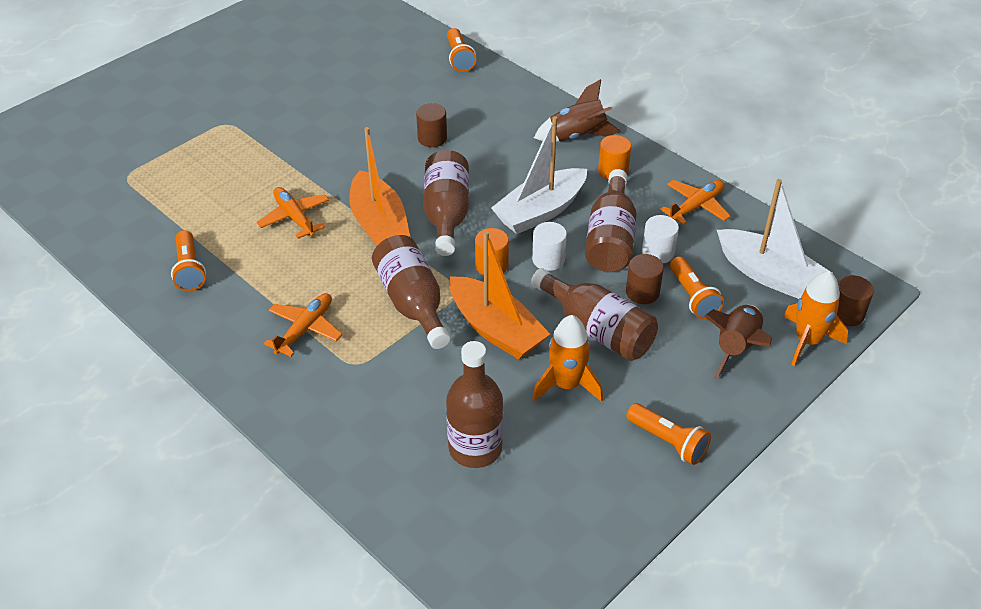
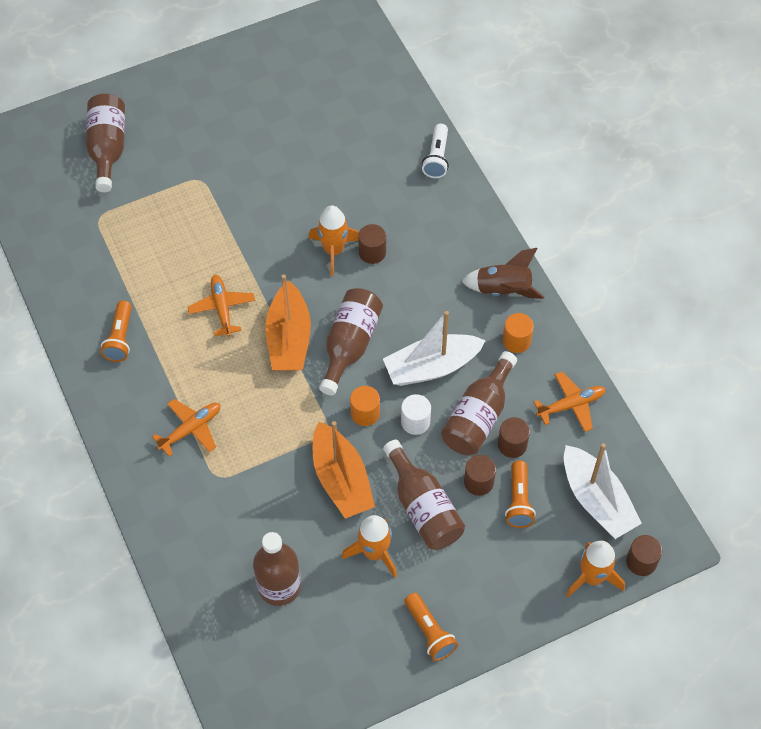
camera: 20 degrees right, 15 degrees up
(392, 146) = (334, 250): none -> orange rocket
(412, 303) = (285, 431): brown bottle -> brown bottle (108, 148)
(459, 58) = (437, 158): orange flashlight -> white flashlight
(658, 252) = (512, 445): white cylinder -> brown cylinder
(736, 348) = (529, 564): brown rocket -> none

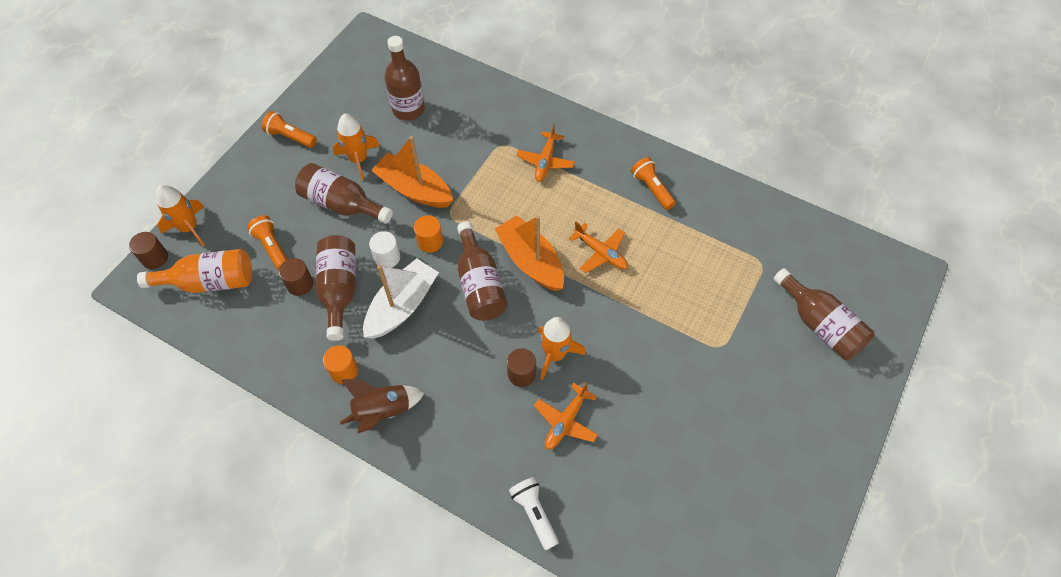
camera: 145 degrees right, 0 degrees up
(478, 482) = (311, 243): brown cylinder -> none
(571, 405) = (267, 343): orange plane -> orange plane (566, 421)
(596, 500) = (210, 282): white boat -> orange bottle

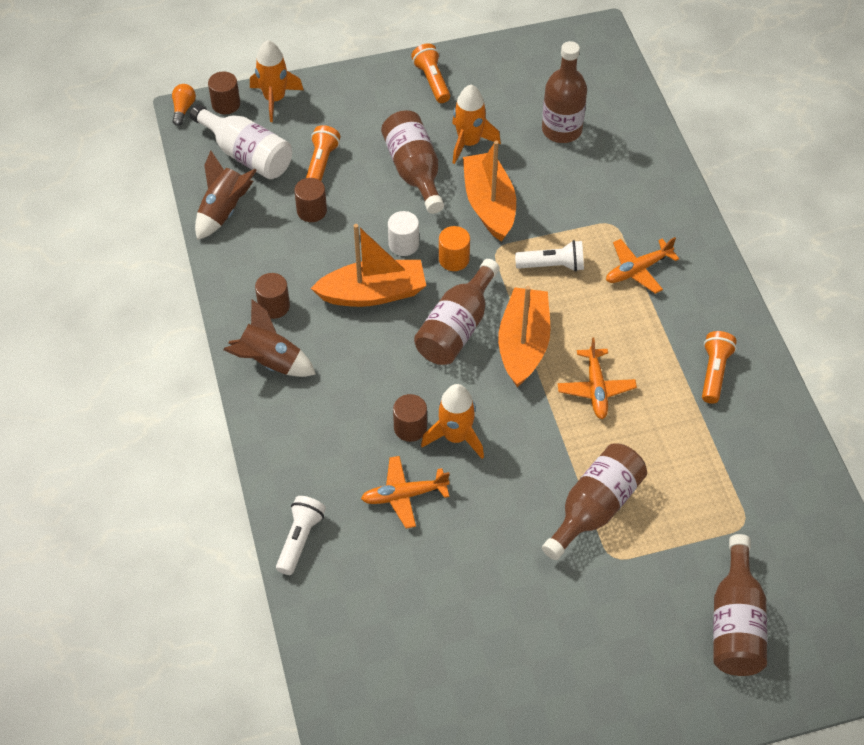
camera: 45 degrees right, 5 degrees down
(124, 285) = (183, 109): none -> orange light bulb
(210, 282) = (247, 155): orange bottle -> white bottle
(235, 334) = (224, 211): none -> brown rocket
(339, 289) = (338, 240): brown bottle -> brown bottle (595, 508)
(344, 371) = (274, 306): orange cylinder -> brown cylinder
(402, 306) = (373, 293): white boat -> orange boat
(494, 198) = (552, 265): none -> white flashlight

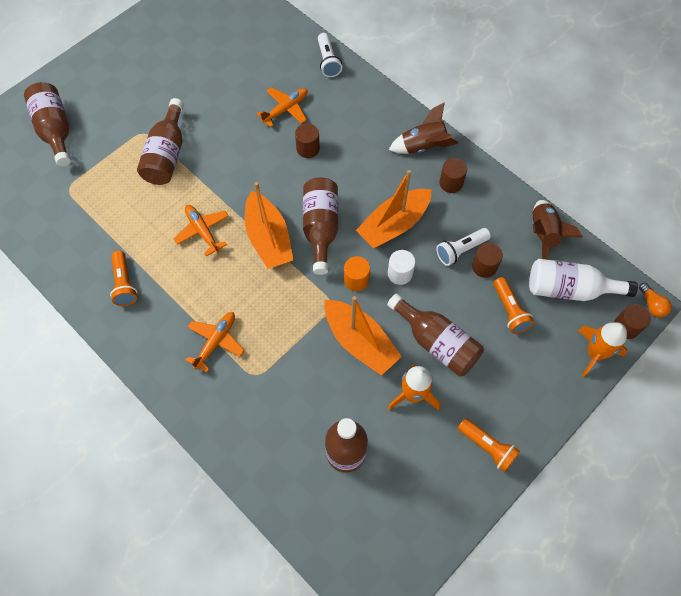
camera: 150 degrees right, 10 degrees up
(455, 437) = (276, 156): orange rocket -> none
(552, 265) = (282, 312): white flashlight -> white flashlight (460, 250)

